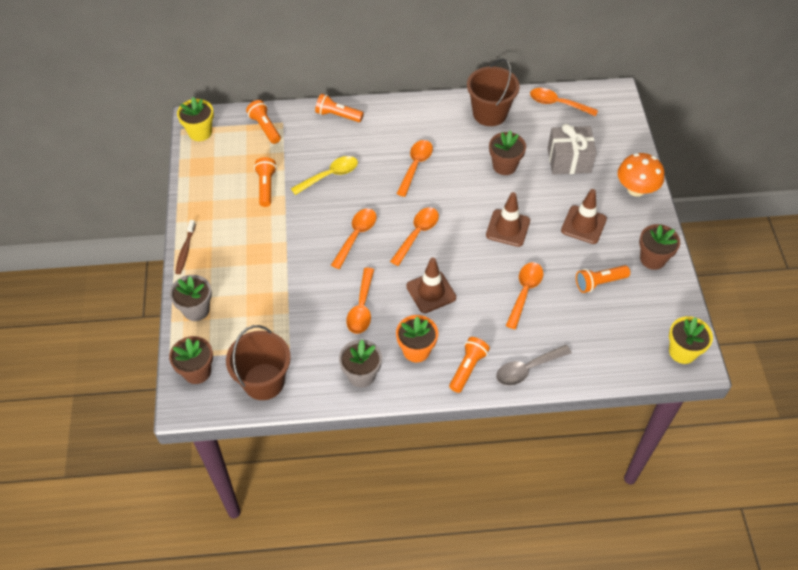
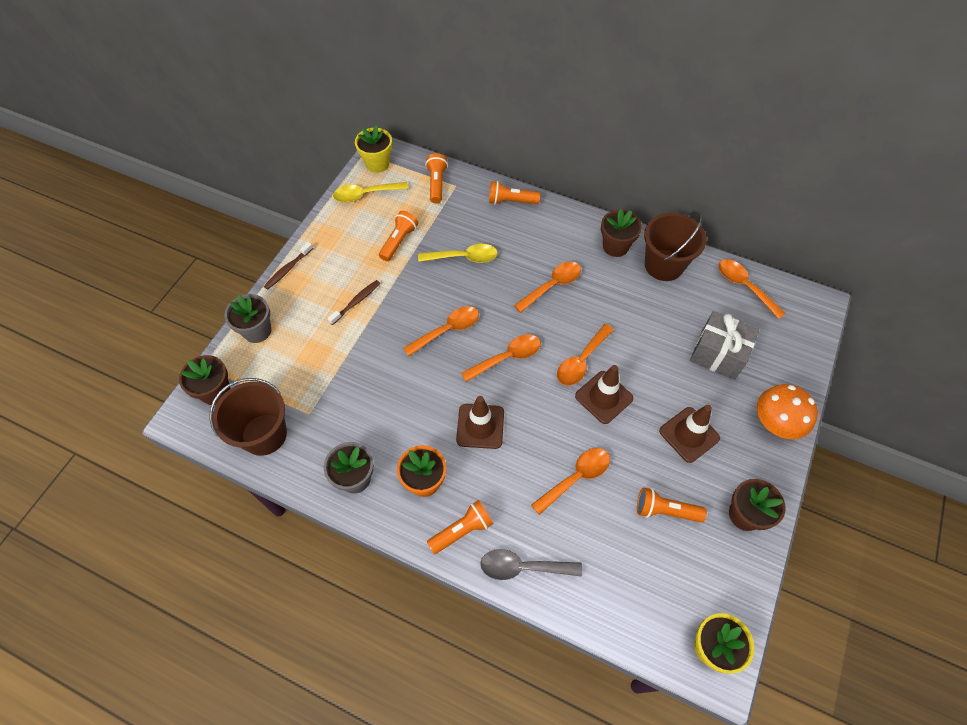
camera: 30 degrees right, 5 degrees up
(209, 162) = (365, 195): none -> yellow spoon
(265, 249) = (356, 302): none -> brown toothbrush
(338, 115) = (511, 201): orange flashlight -> orange flashlight turned 45 degrees counterclockwise
(361, 307) = (403, 407): orange spoon -> orange spoon (581, 361)
(504, 166) = (643, 328): brown flower pot -> brown flower pot (615, 246)

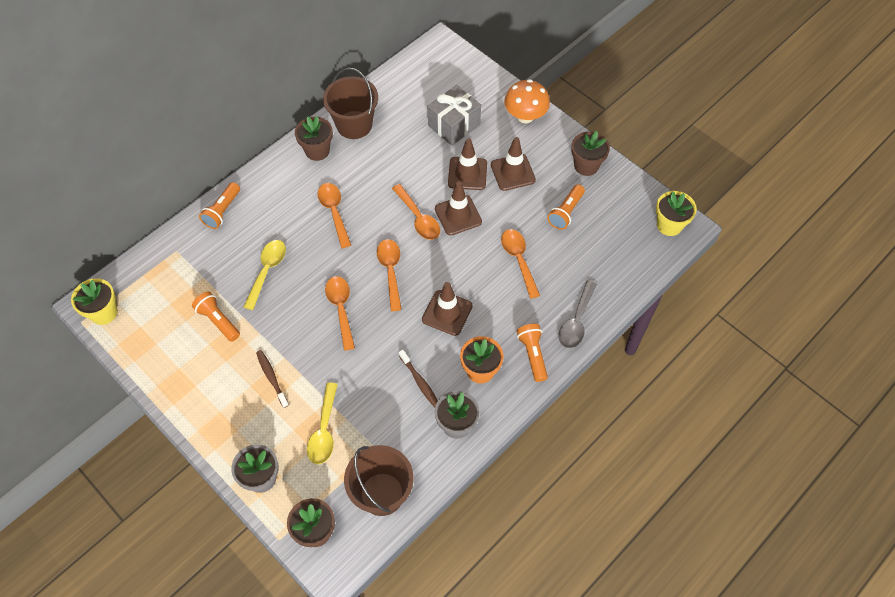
camera: 70 degrees left, 0 degrees up
(288, 269) = (198, 432): brown toothbrush -> brown toothbrush (419, 381)
(365, 195) = (140, 335): yellow spoon -> yellow spoon (324, 430)
(437, 184) = (164, 266): orange flashlight -> none
(662, 388) = (467, 173): none -> brown traffic cone
(744, 286) = (402, 81): orange spoon -> none

